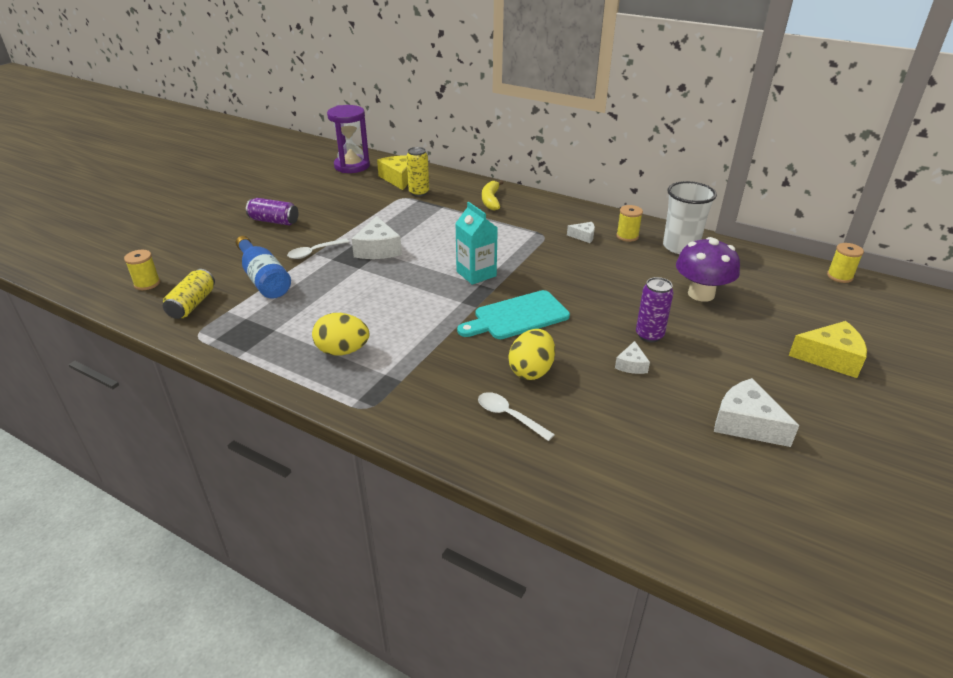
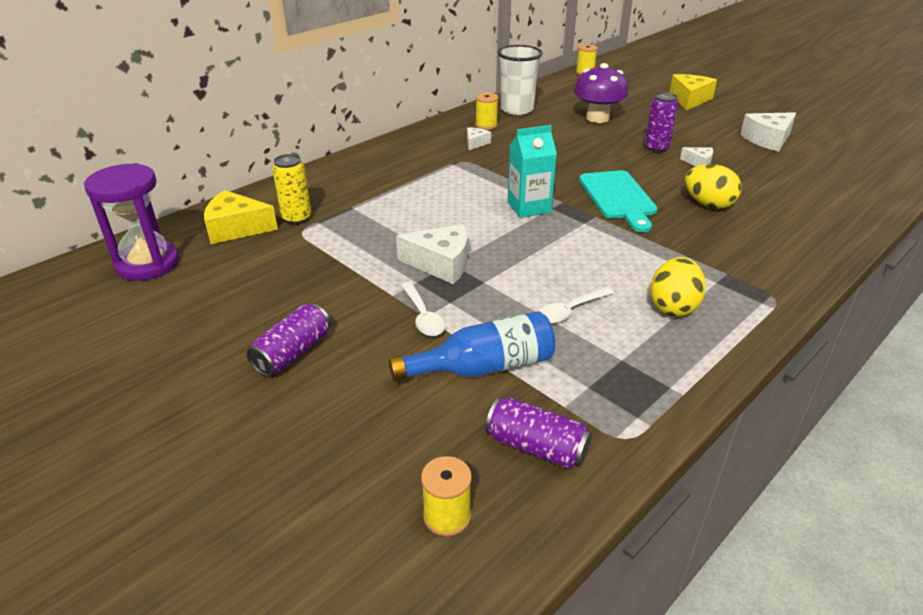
camera: 75 degrees left, 0 degrees up
(192, 304) = (536, 447): yellow can -> purple can
(491, 200) = (358, 176): yellow banana -> none
(509, 416) = (775, 224): white spoon -> white spoon (570, 310)

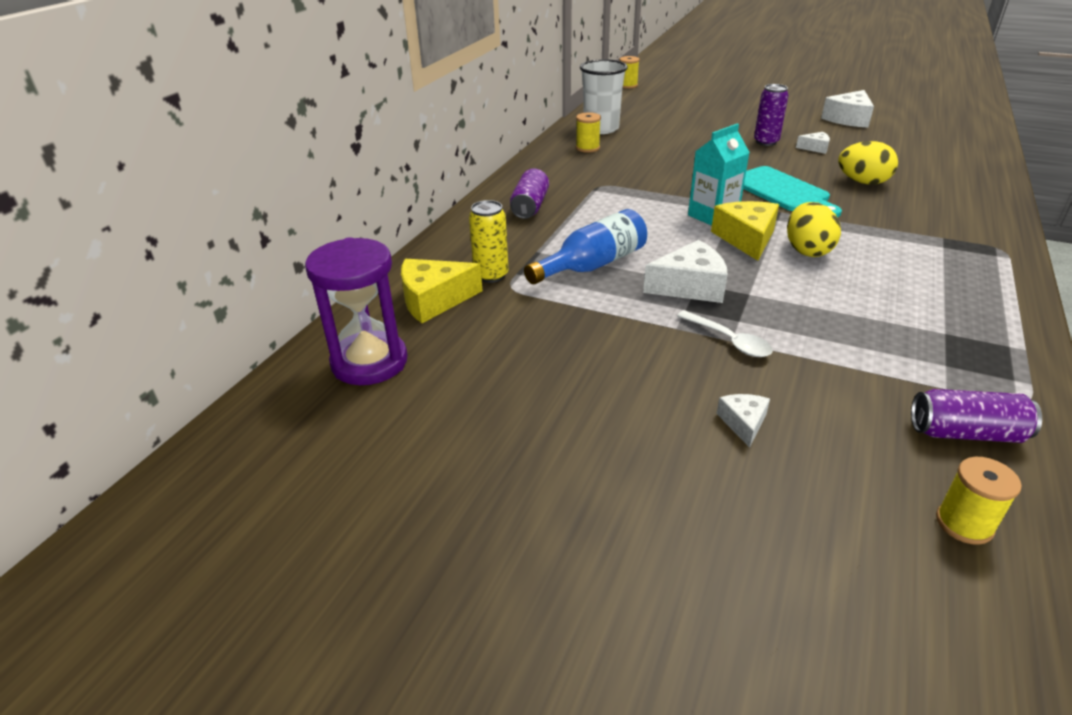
camera: 20 degrees left, 0 degrees up
(293, 353) = (640, 412): purple can -> purple can (530, 206)
(476, 143) = (596, 166): white cheese -> white cheese (743, 423)
(483, 367) = (838, 373): blue bottle -> blue bottle (592, 265)
(570, 310) = (854, 301): white spoon -> none
(597, 118) = (685, 124): purple mushroom -> none
(673, 307) = (934, 276): yellow egg -> yellow egg (807, 250)
(689, 99) = (747, 95): yellow cheese -> yellow cheese (746, 238)

